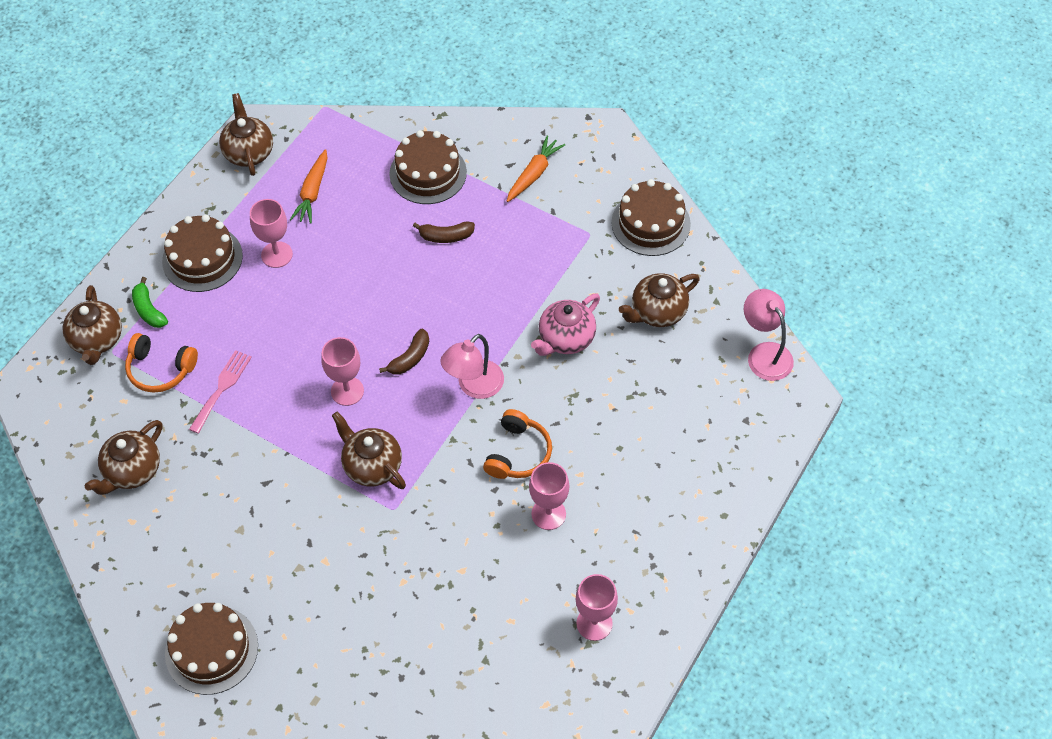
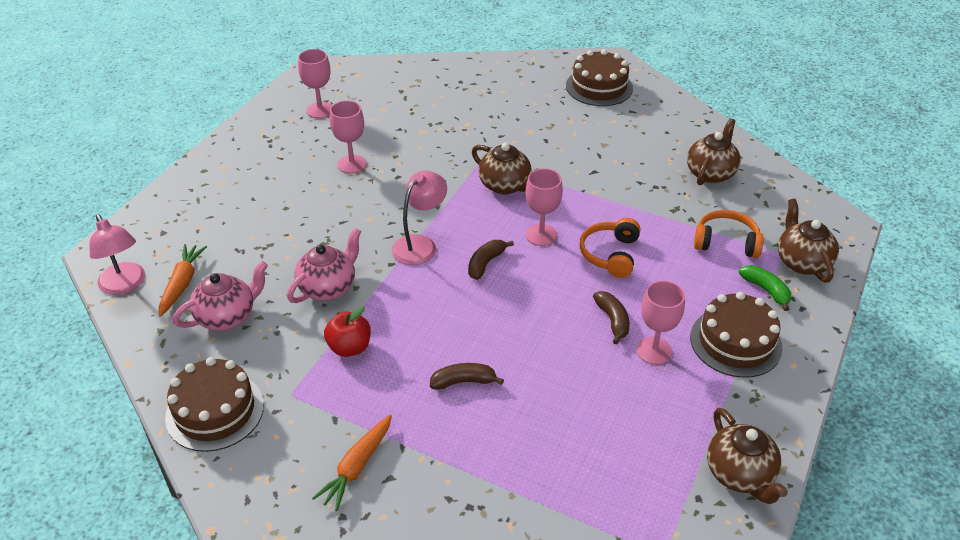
camera: 175 degrees right, 15 degrees down
(222, 388) = (660, 231): pink fork -> none
(303, 286) = (612, 320): none -> brown banana
(313, 192) = (637, 425): orange carrot -> orange carrot (182, 284)
(428, 173) = (496, 459): brown cake -> none
(518, 453) = (377, 200): orange headphones -> orange headphones (610, 254)
(543, 273) = (349, 347): none -> red apple
(657, 312) = (227, 316): brown teapot -> pink teapot

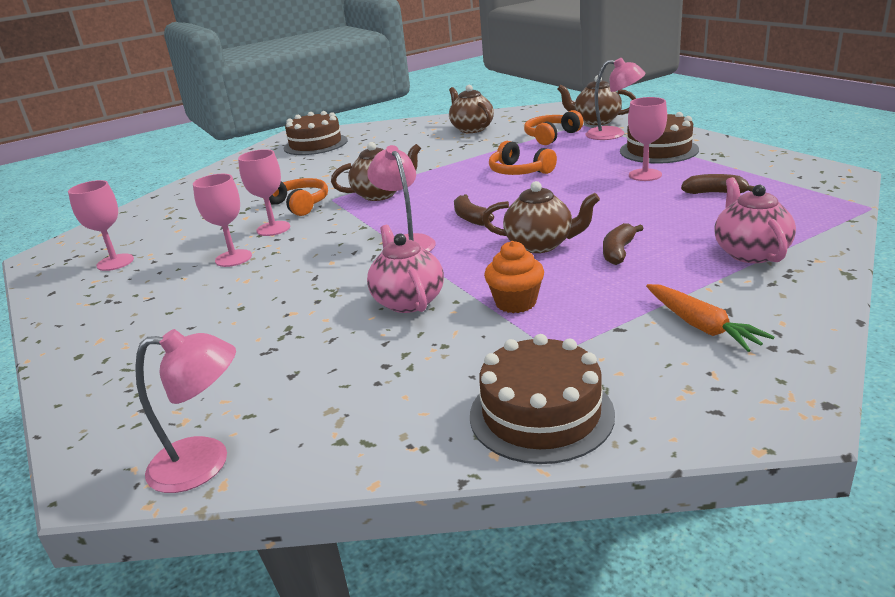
camera: 55 degrees left, 15 degrees down
(182, 284) = (271, 407): orange carrot -> none
(227, 316) = (377, 378): pink teapot -> pink teapot (750, 253)
(349, 347) = (515, 303): red apple -> orange cupcake
(460, 148) = (299, 204): none -> orange headphones
(541, 235) = (463, 191): pink goblet -> pink goblet (273, 228)
(612, 320) = (597, 183): brown banana -> brown banana (715, 193)
(740, 474) = (796, 170): brown teapot -> brown teapot (540, 245)
(766, 290) = (613, 134): green banana -> pink lamp

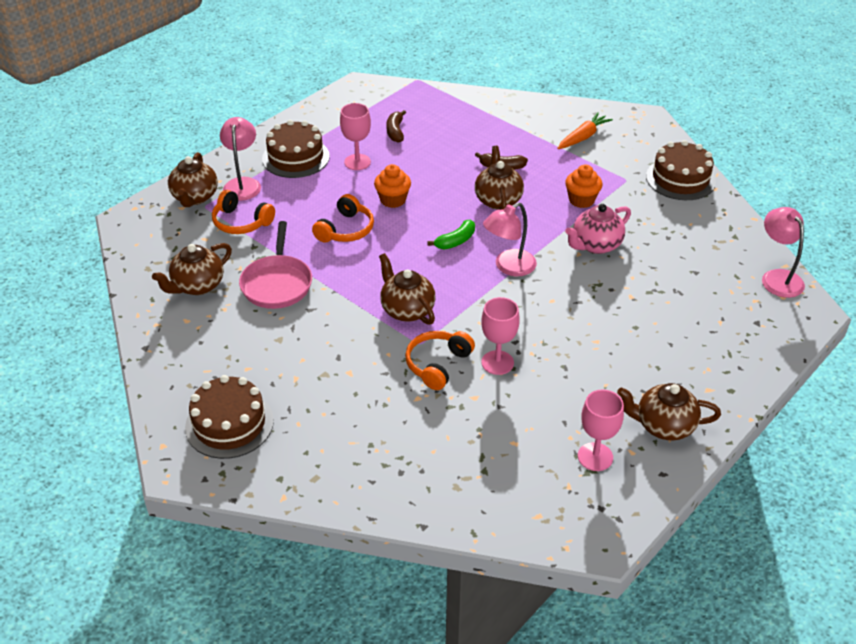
camera: 110 degrees left, 15 degrees up
(96, 302) = (664, 426): none -> brown teapot
(233, 258) = (562, 366): pink goblet -> none
(456, 150) = (277, 283): none -> pink pan
(471, 218) = (456, 241): brown banana -> green banana
(563, 190) = (393, 200): none -> orange cupcake
(750, 253) = (492, 121): pink teapot -> none

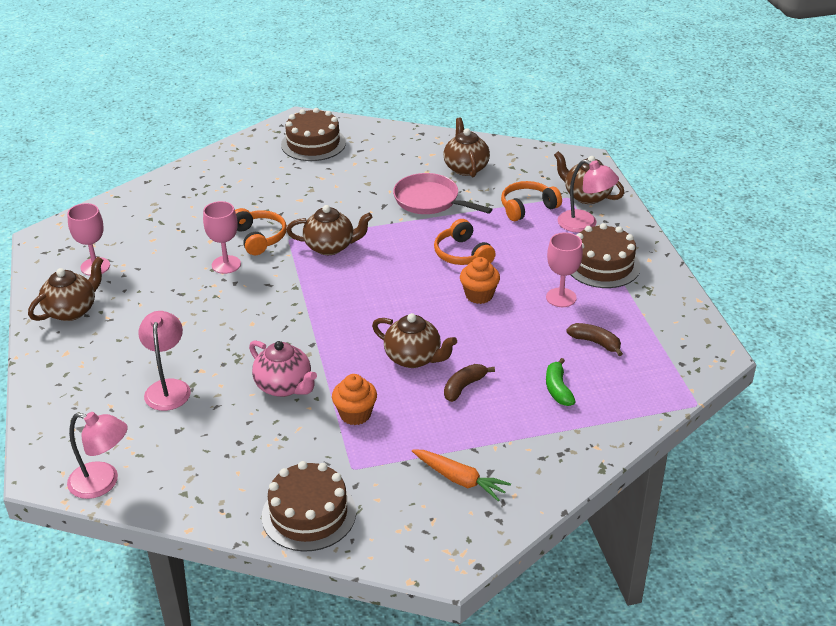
camera: 125 degrees right, 5 degrees down
(456, 241) = (383, 306): green banana -> green banana (558, 389)
(508, 267) = (317, 319): pink lamp -> pink lamp (168, 388)
(583, 137) = (459, 479): orange carrot -> orange carrot turned 45 degrees counterclockwise
(595, 245) = (284, 386): pink teapot -> pink teapot turned 135 degrees clockwise

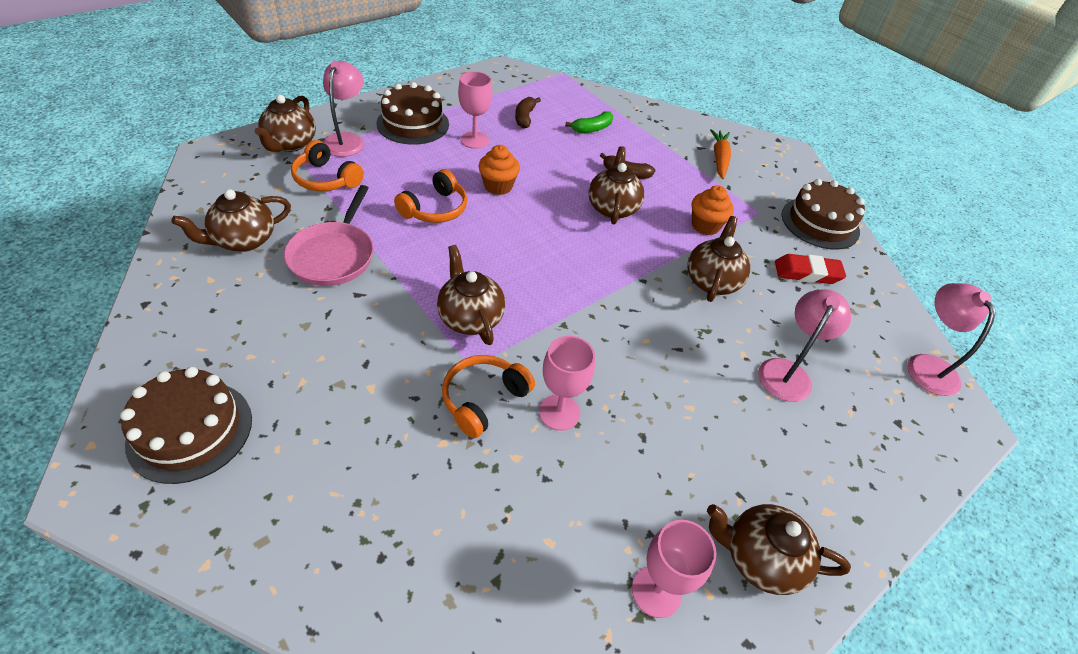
camera: 120 degrees left, 10 degrees up
(168, 388) = (787, 371): pink lamp -> pink lamp turned 150 degrees clockwise
(251, 459) = (807, 273): none -> red eraser
(284, 386) = (712, 281): pink teapot -> brown teapot

